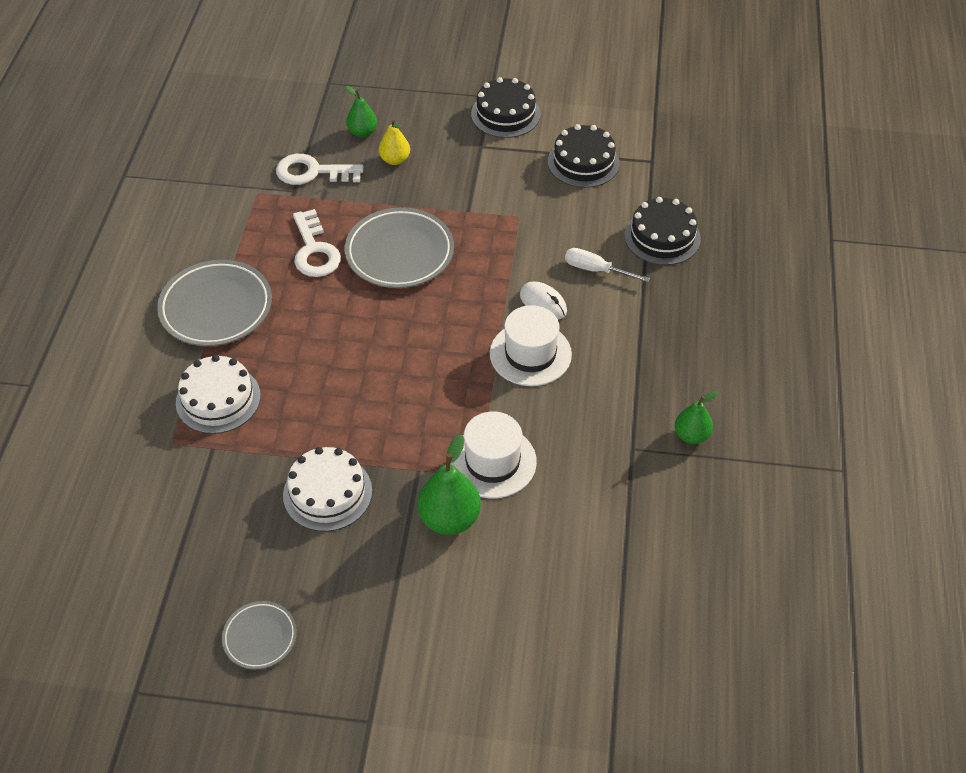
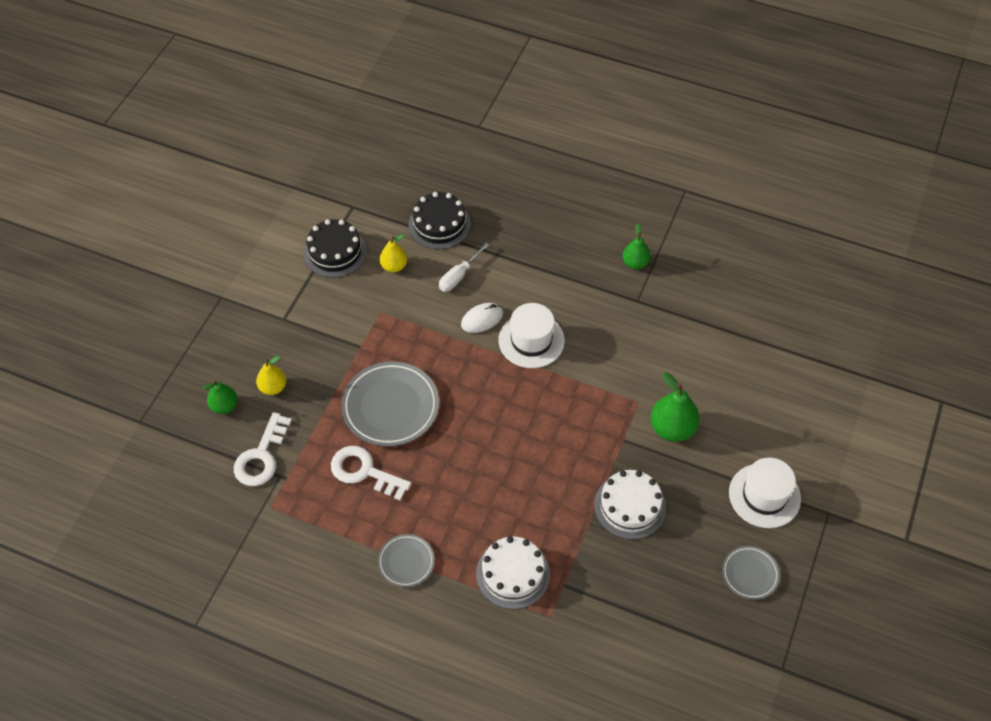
camera: 75 degrees left, 5 degrees up
(216, 308) = (406, 562): grey plate -> grey plate, size x0.54
(314, 251) = (364, 471): white key -> white key turned 150 degrees counterclockwise
(492, 461) = (627, 389): white hat -> white hat (764, 495)
(505, 114) = (250, 291): black cake -> none
(585, 213) = (394, 266): none -> yellow pear

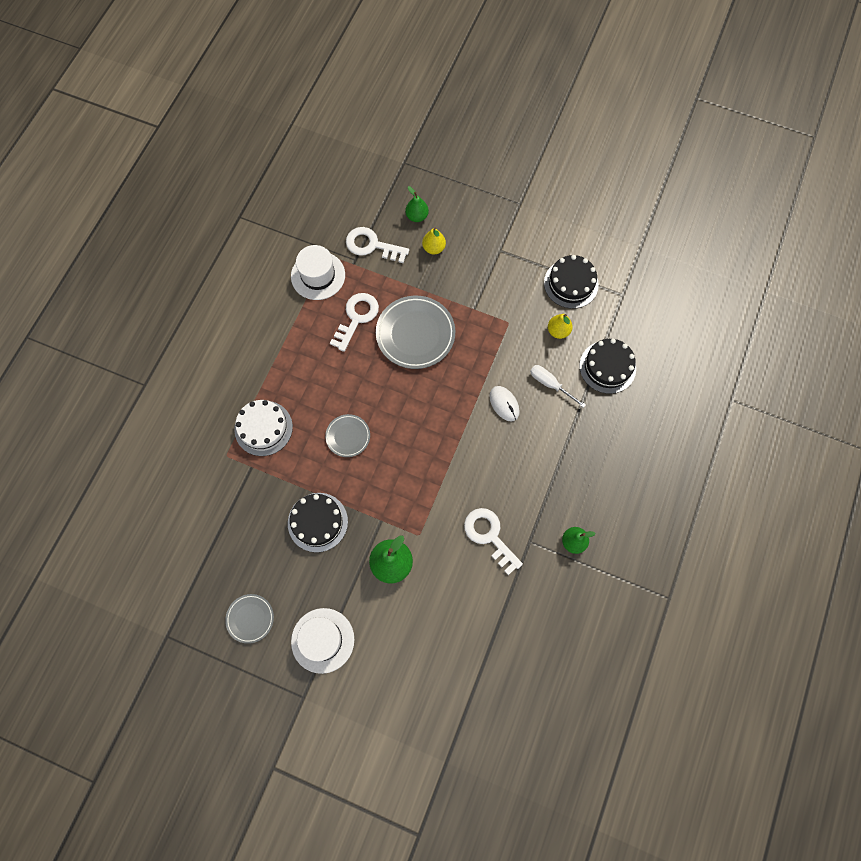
camera: 90 degrees right, 15 degrees up
(406, 562) = (278, 351): grey plate -> grey plate (348, 436)
(531, 340) = (482, 445): white hat -> white hat (318, 275)
(630, 506) = (317, 522): white cake -> black cake
(634, 336) = (489, 536): none -> white key

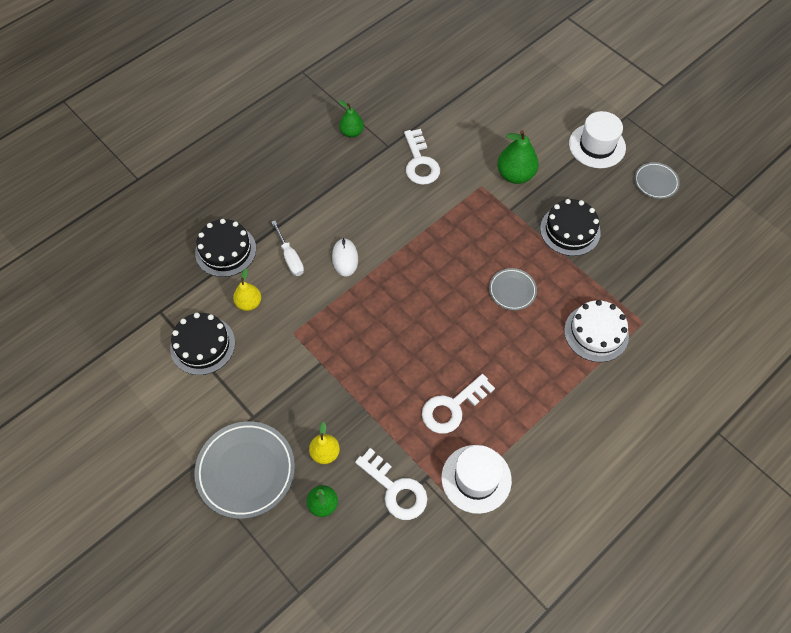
camera: 155 degrees left, 10 degrees down
(415, 334) = (397, 362): grey plate -> grey plate (246, 471)

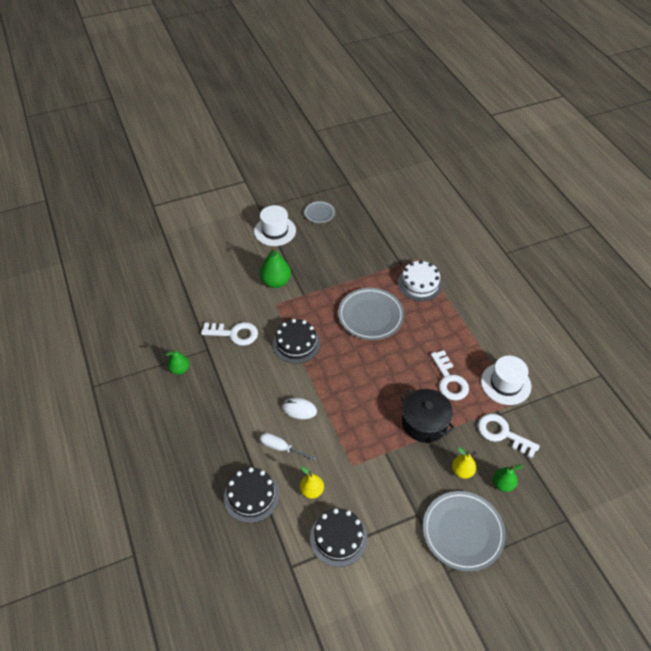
camera: 70 degrees left, 10 degrees down
(290, 257) = (281, 448): white screwdriver -> white screwdriver turned 150 degrees counterclockwise
(377, 394) = (424, 423): none -> black pot
(396, 489) = (502, 434): white key -> white key turned 120 degrees counterclockwise
(512, 290) = (370, 316): grey plate -> grey plate, size x1.85
(570, 230) = (336, 269): black cake -> black cake (296, 343)

